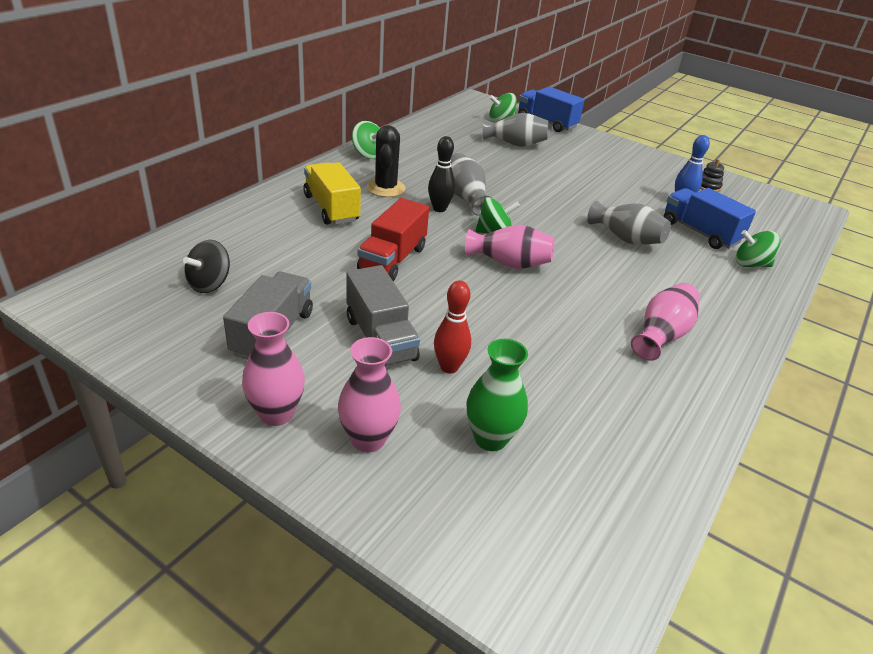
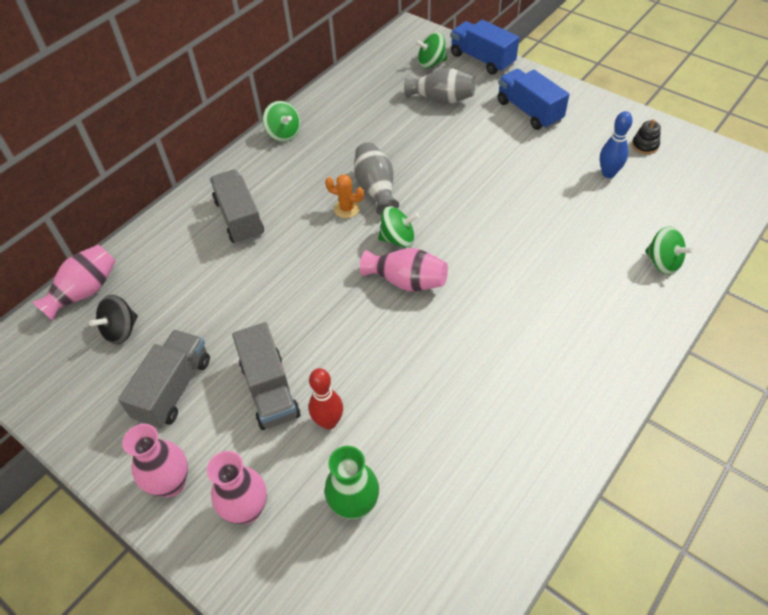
camera: 10 degrees right, 15 degrees up
(331, 208) = (239, 218): yellow truck -> grey truck
(386, 188) = (296, 183): black cactus -> none
(392, 259) = (292, 285): red truck -> none
(439, 209) = (347, 209): black bowling pin -> orange cactus
(626, 239) = (534, 235): grey vase -> none
(661, 335) = (542, 370): pink vase -> pink vase (85, 292)
(700, 232) = (618, 219): blue truck -> blue truck (529, 111)
(751, 264) = (663, 262): green spinning top -> green spinning top turned 150 degrees counterclockwise

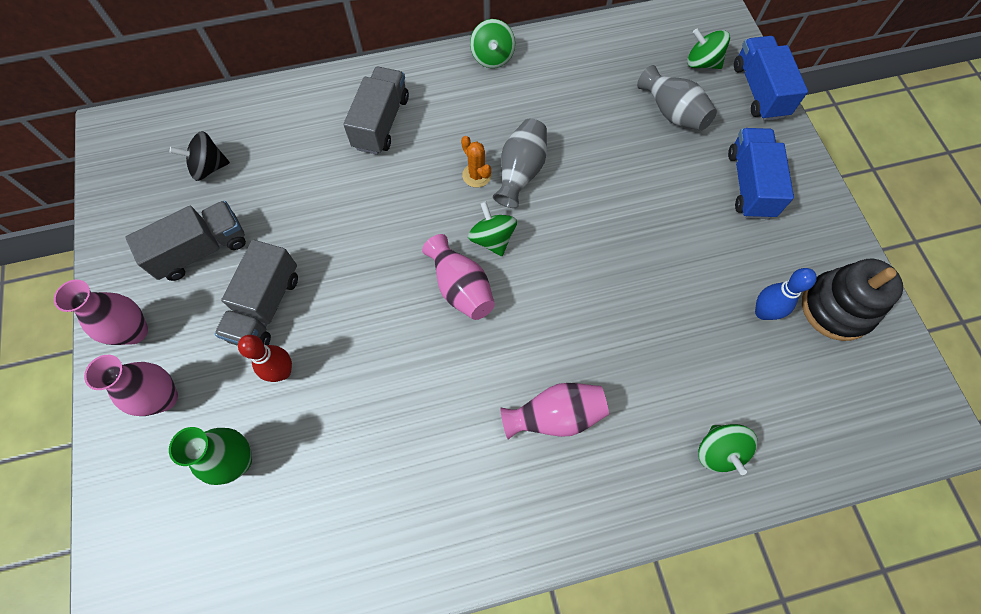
camera: 35 degrees right, 15 degrees up
(85, 292) = (213, 112): pink vase -> pink vase (555, 415)
(398, 239) = (492, 239): green spinning top -> green spinning top turned 150 degrees counterclockwise
(645, 145) = (836, 308): black stacking toy -> black stacking toy, size x2.08

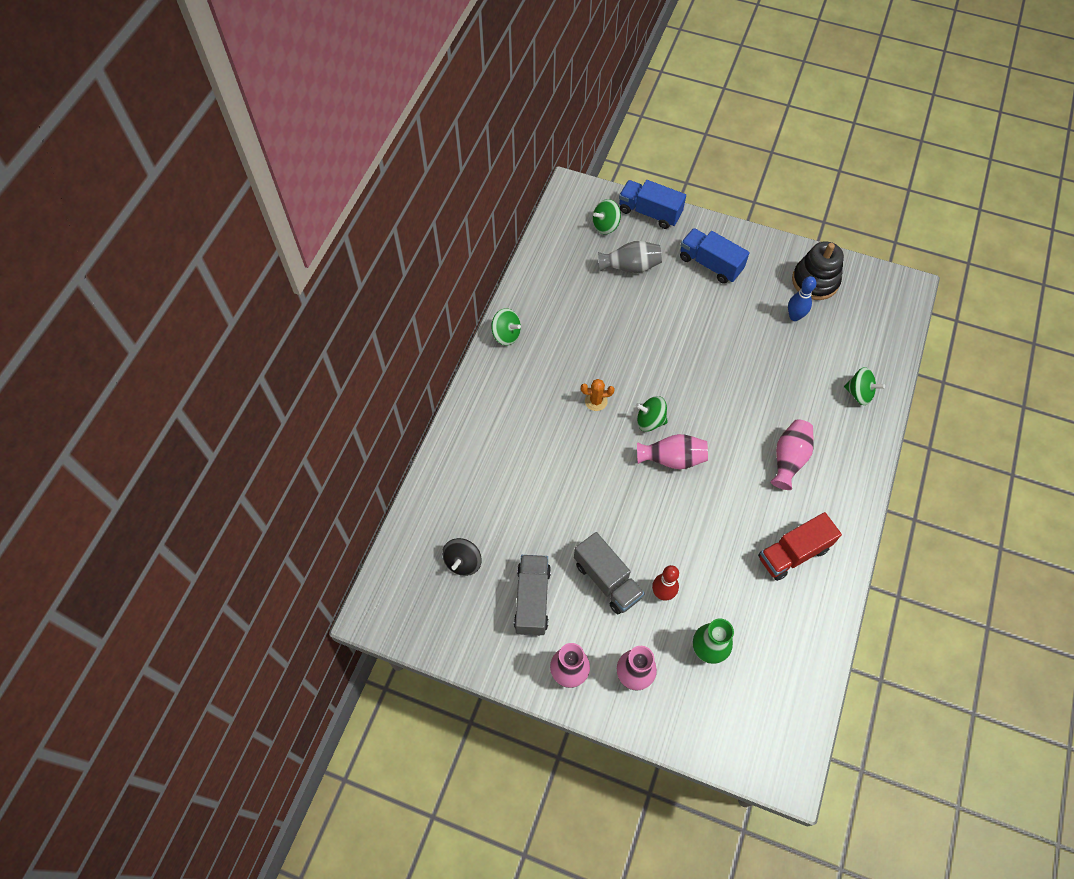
camera: 55 degrees left, 5 degrees down
(381, 123) = (509, 432): grey truck -> none
(427, 492) = (793, 553): none -> red truck
(520, 172) = (612, 375): grey vase -> none

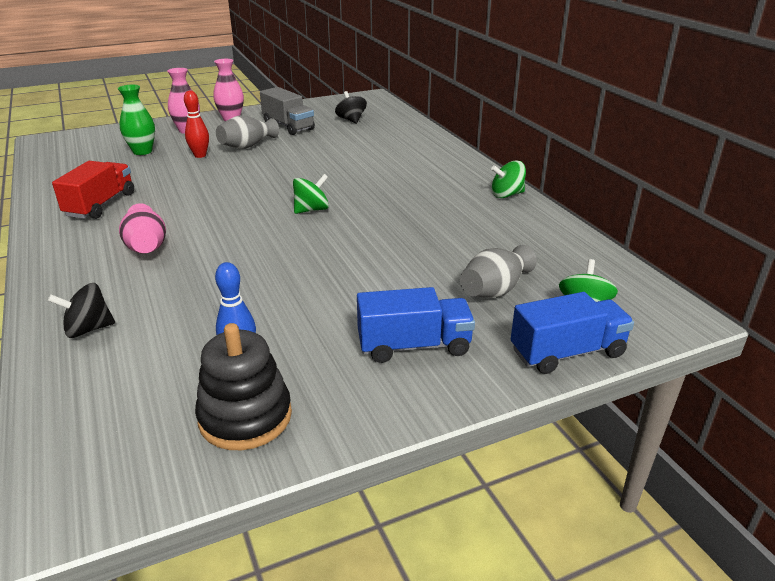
camera: 135 degrees right, 30 degrees down
(596, 401) = (373, 199): orange cactus -> none
(607, 580) = (247, 146): grey truck -> grey vase
(672, 459) = (264, 202): pink vase -> none
(859, 393) = (88, 329): green spinning top -> black spinning top

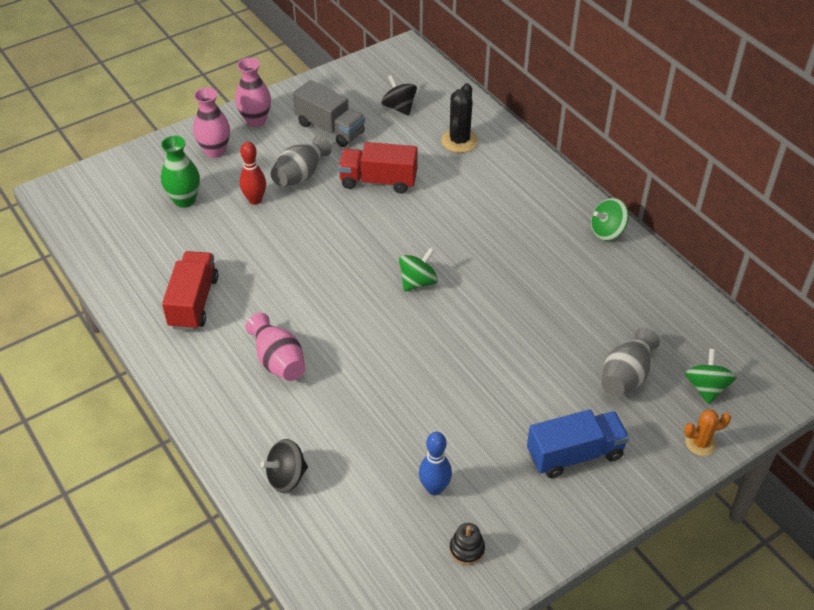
camera: 10 degrees left, 15 degrees up
(245, 417) = (467, 549): black stacking toy -> black stacking toy, size x0.48
(311, 153) = (378, 181): none -> red truck
(392, 138) = (459, 141): none -> black cactus
(567, 352) = (700, 443): blue truck -> orange cactus

